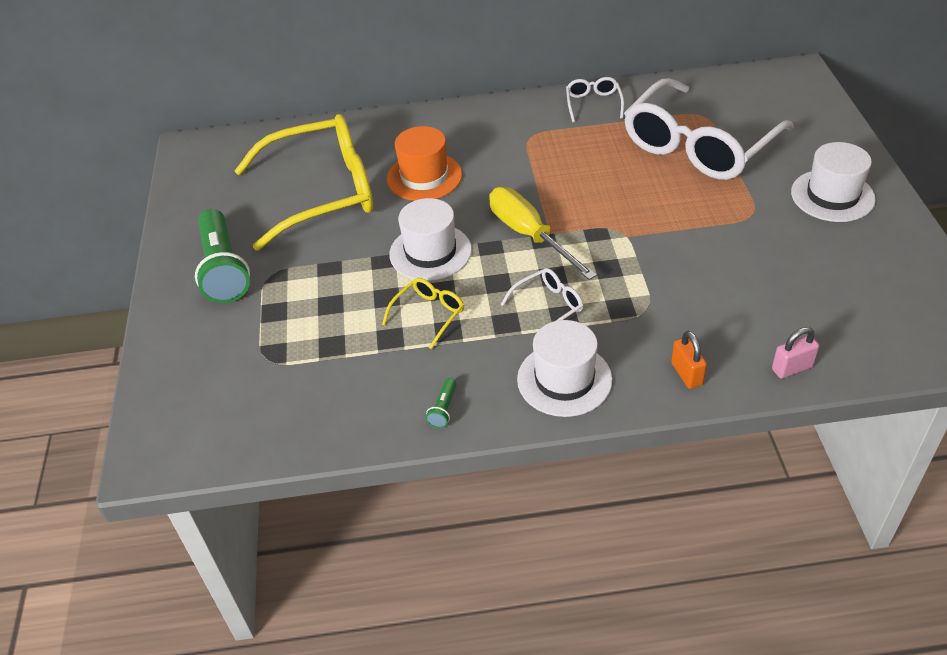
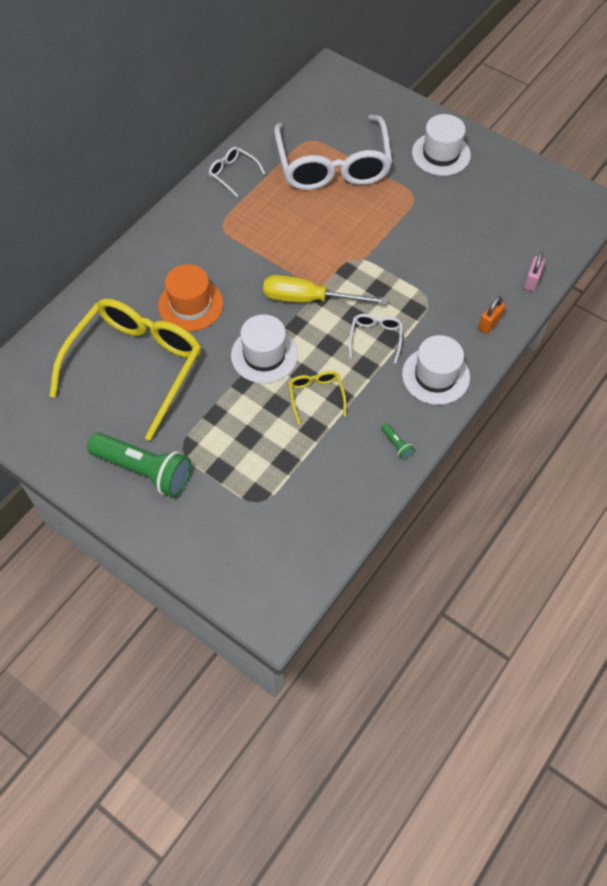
camera: 50 degrees left, 15 degrees up
(686, 374) = (489, 323): orange padlock -> orange padlock turned 75 degrees counterclockwise

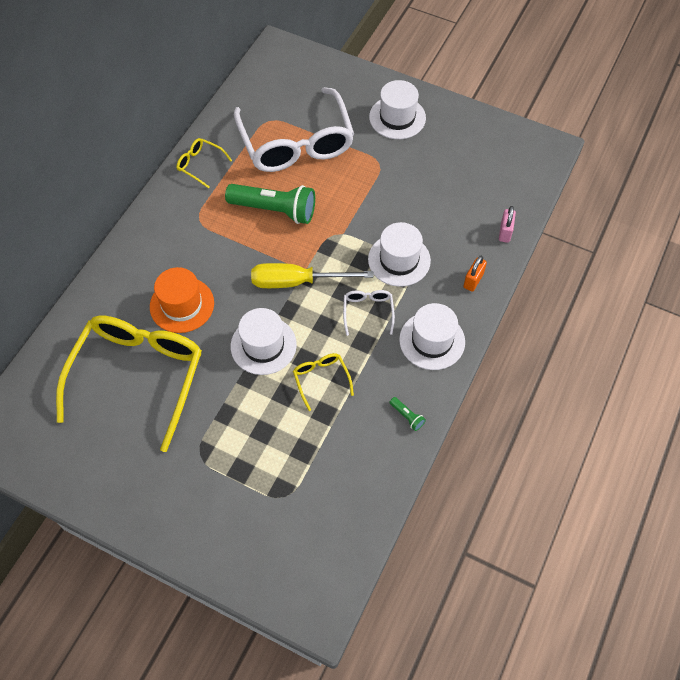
camera: 10 degrees left, 0 degrees up
(144, 470) = (166, 483): green flashlight -> green flashlight (275, 210)
(233, 174) = (200, 165): white glasses -> yellow glasses
(416, 293) = (399, 260): none -> white hat

